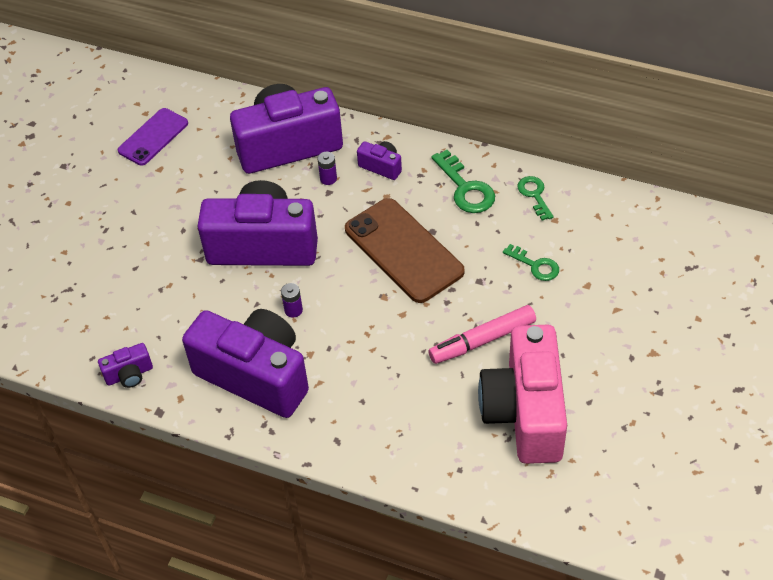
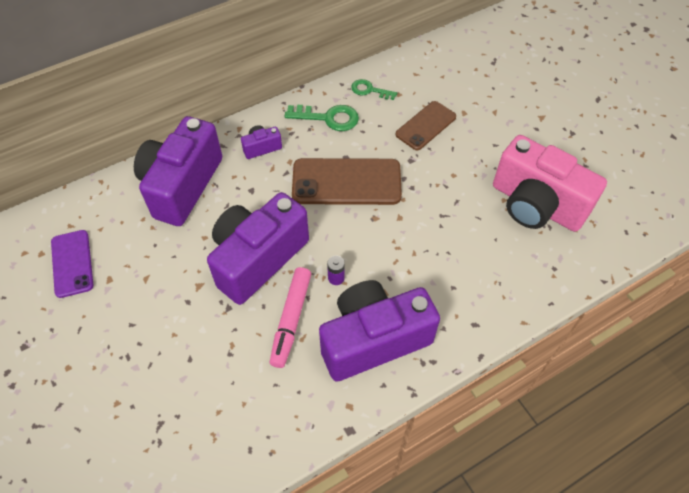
camera: 55 degrees left, 5 degrees up
(129, 374) = (293, 430): purple camera -> none
(328, 178) = (239, 182): purple battery -> none
(482, 340) = (460, 189): pink marker -> pink marker (291, 320)
(535, 265) = (425, 125): green key -> brown phone

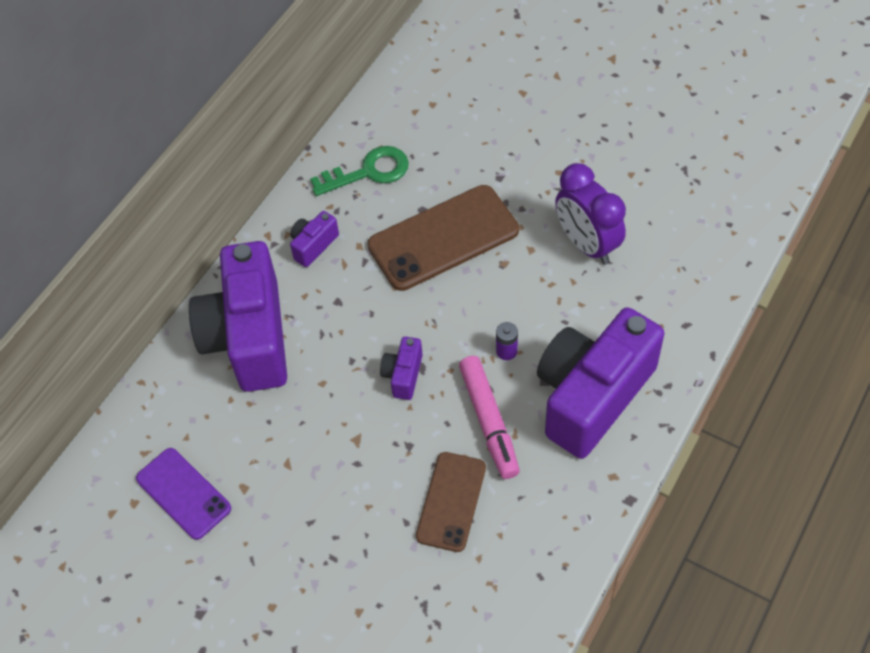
camera: 25 degrees left, 0 degrees up
(258, 259) = (403, 375): purple camera -> purple camera, size x0.42
(369, 90) = (394, 115): green key -> none
(425, 125) = (489, 128): brown phone -> brown phone (451, 501)
(440, 232) = (586, 244): none -> purple clock
(536, 205) = (668, 163): pink camera -> none

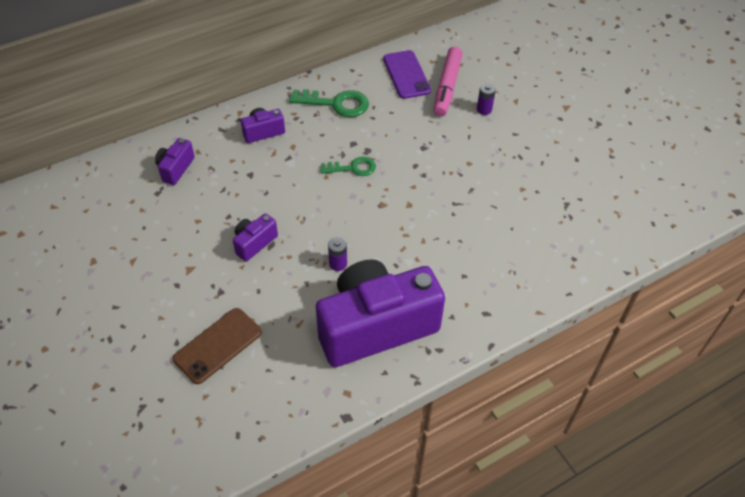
camera: 25 degrees right, 5 degrees down
(183, 493) = (53, 244): purple phone -> purple phone (406, 75)
(249, 337) = (175, 168): purple camera -> purple camera, size x0.42
(443, 238) = (353, 168): brown phone -> green key
(489, 421) = (288, 305): pink marker -> pink marker (447, 87)
(531, 102) = (484, 109): none -> purple battery
(586, 244) = (452, 220): purple clock -> none

